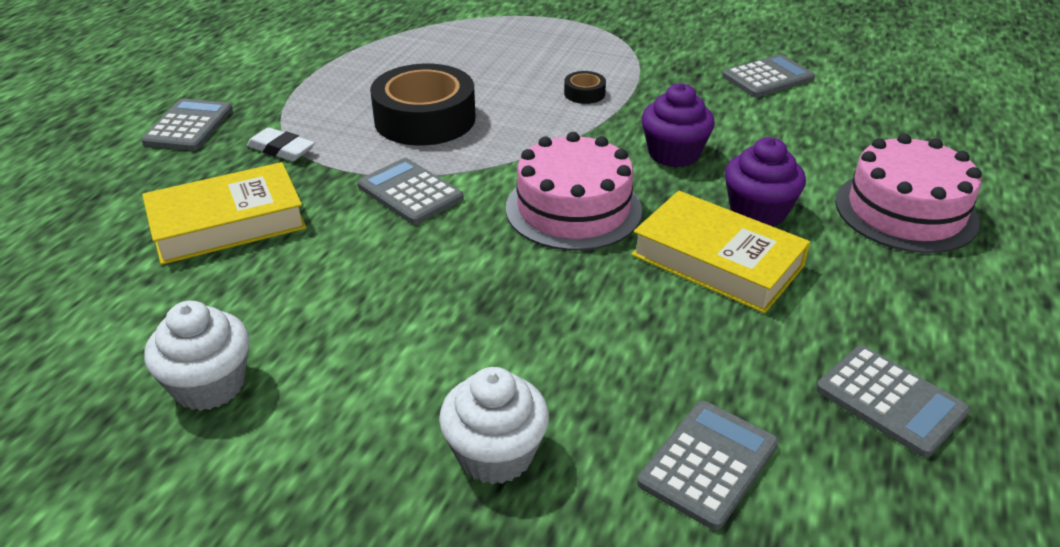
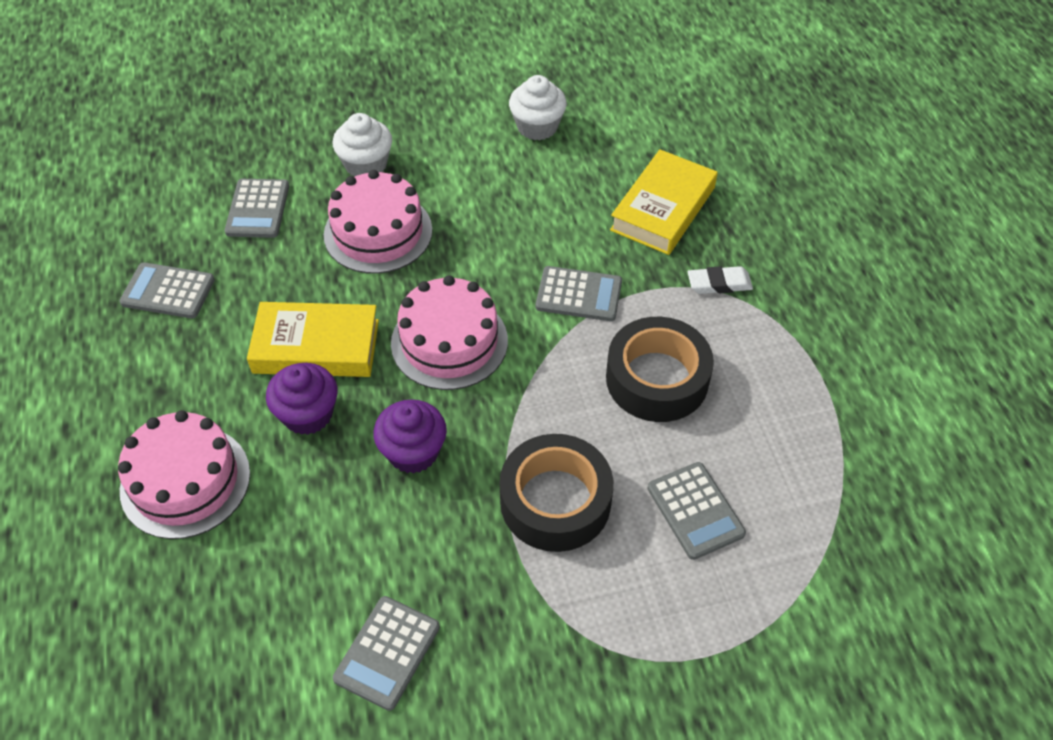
camera: 145 degrees right, 15 degrees up
(189, 126) = (818, 268): grey calculator -> grey calculator (695, 511)
(558, 346) = (378, 232): none -> pink cake
(584, 93) = (555, 501): black tape -> black tape, size x2.34

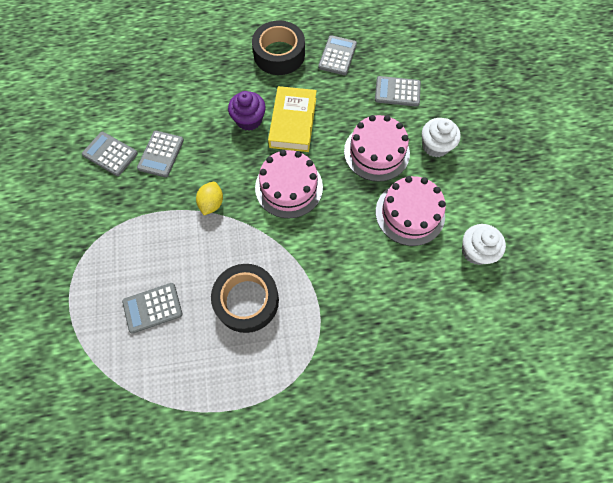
camera: 95 degrees right, 15 degrees up
(185, 481) = (218, 72): pink cake -> pink cake (410, 213)
(413, 452) = (217, 167): purple cupcake -> none
(489, 451) = (212, 203): none -> yellow lemon
(555, 501) = (174, 234): black tape -> black tape (279, 54)
(579, 295) = (318, 262): grey calculator -> grey calculator (161, 154)
(663, 209) = (393, 328): yellow book -> none
(719, 284) = (320, 355): white eraser -> none

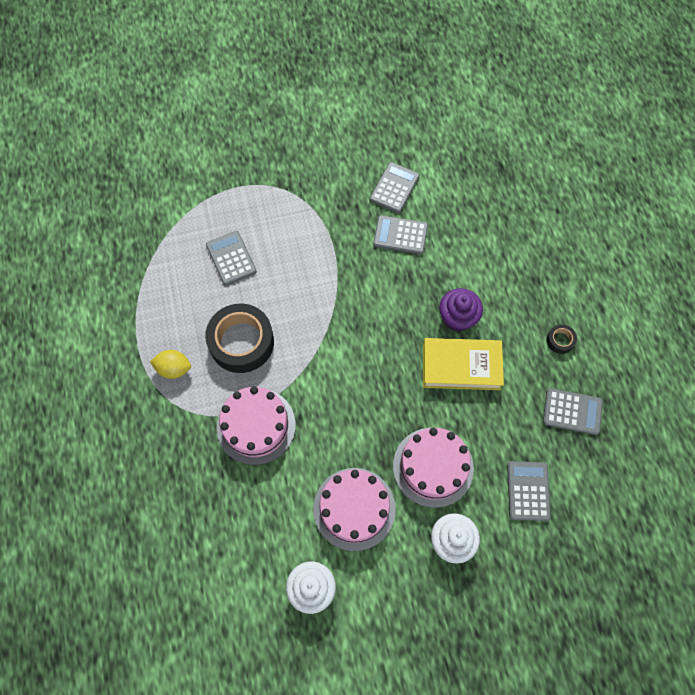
camera: 85 degrees right, 0 degrees up
(212, 203) = (346, 294): yellow lemon -> yellow lemon (174, 368)
(279, 54) = (560, 340): black tape -> black tape, size x0.43
(289, 187) = (374, 370): pink cake -> pink cake (256, 426)

